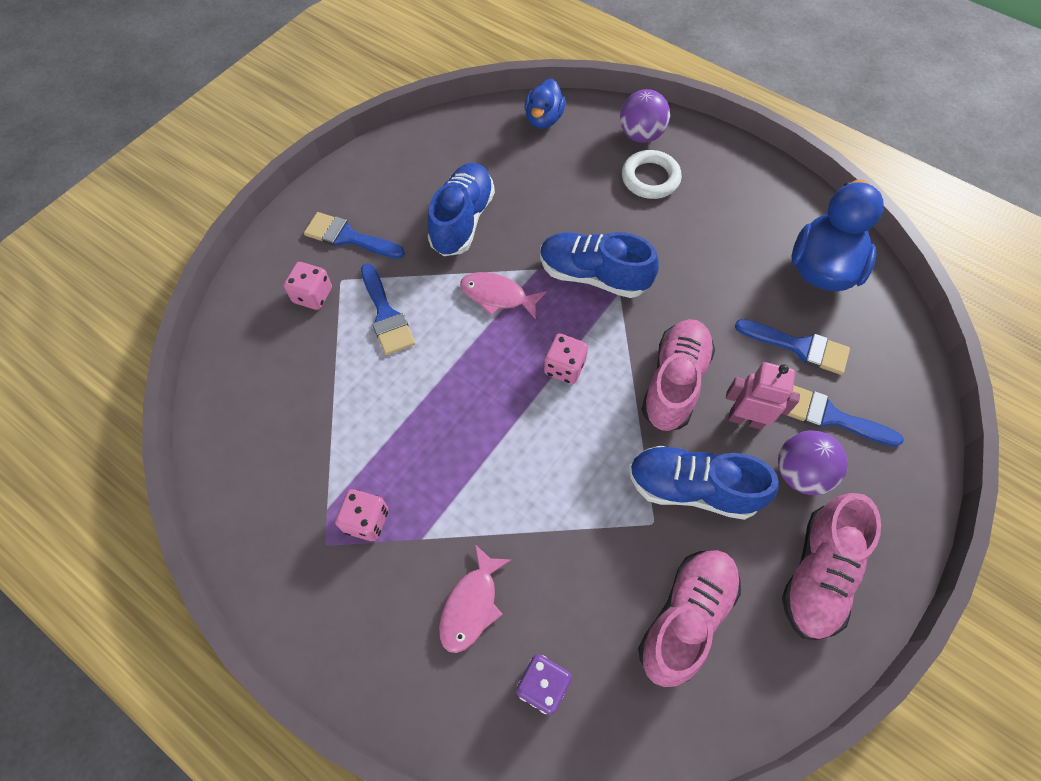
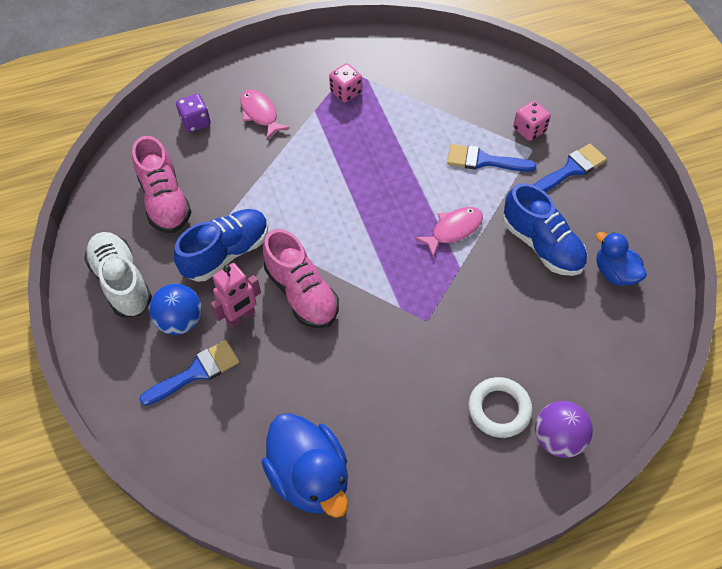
camera: 125 degrees right, 5 degrees down
(543, 119) = (626, 368): blue duck -> blue duck (614, 273)
(564, 367) = (365, 236): pink dice -> none
(593, 275) = (427, 300): blue shoe -> none
(799, 347) = (260, 397): blue brush -> none
(800, 473) = (180, 321): purple ball -> blue ball
(817, 573) = (122, 282): pink shoe -> white shoe

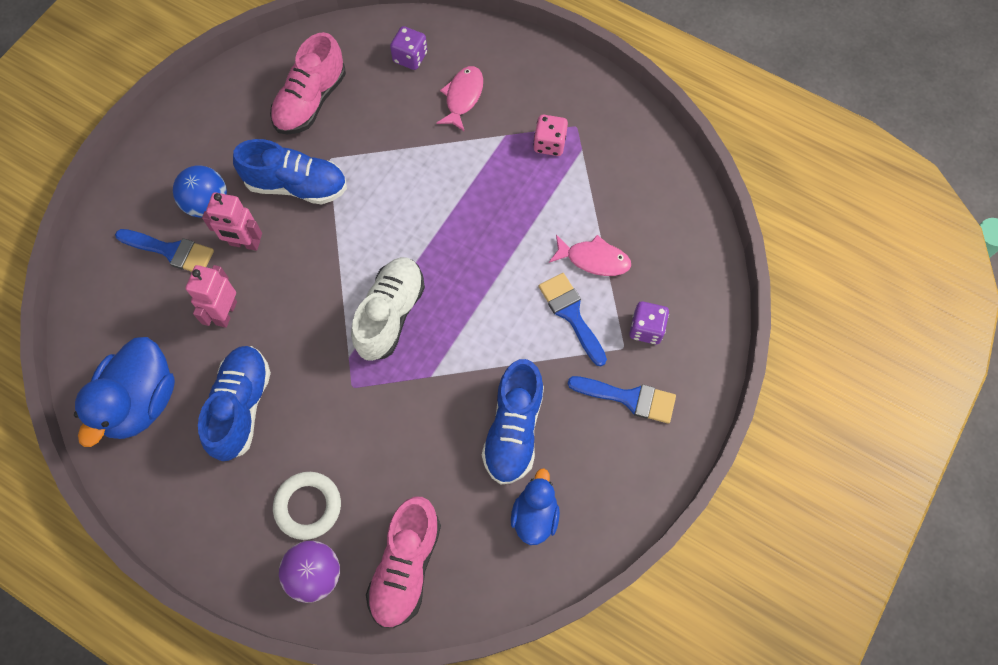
camera: 50 degrees right, 10 degrees up
(122, 282) = (210, 135): white shoe -> white shoe (390, 314)
(288, 366) = (226, 313): none -> pink robot
(302, 293) = (303, 270): pink shoe -> pink shoe (406, 566)
(378, 405) = (241, 406): none -> blue shoe
(453, 230) = (467, 343): pink fish -> pink fish (593, 259)
(529, 130) = (646, 329): pink dice -> purple dice

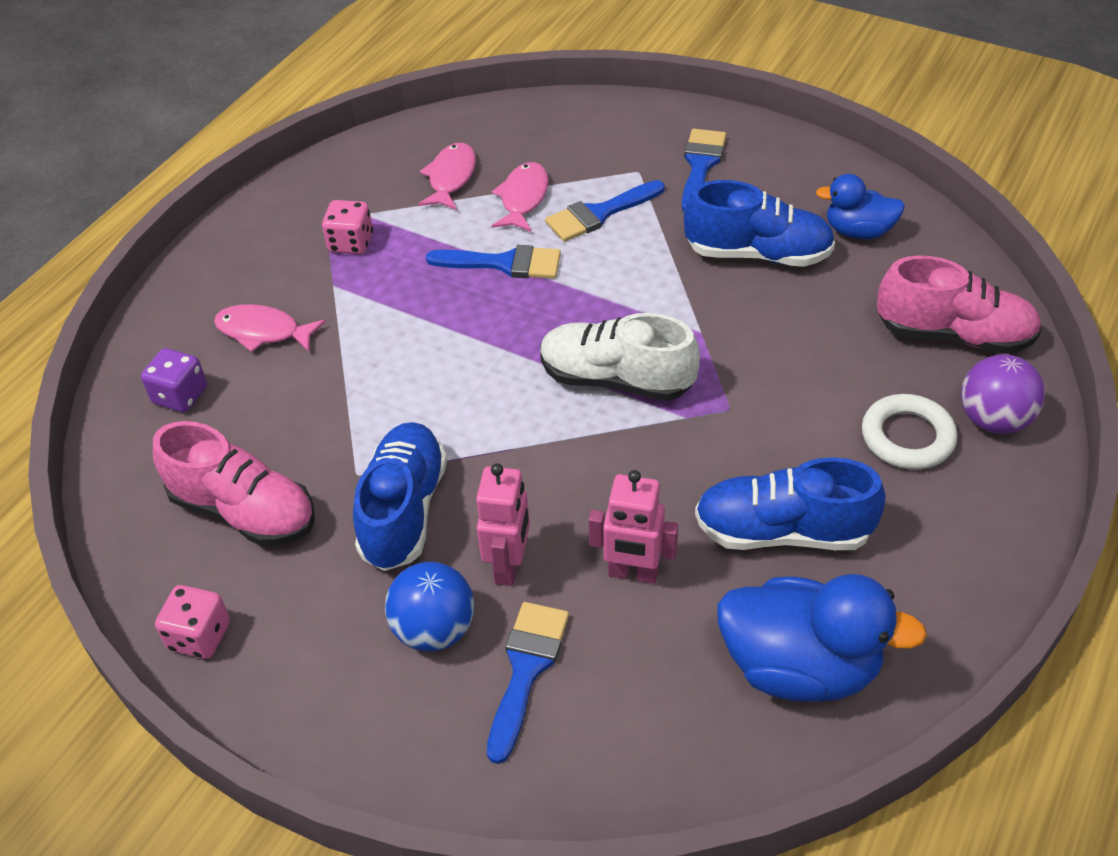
camera: 90 degrees left, 20 degrees down
(227, 89) = (200, 636): none -> pink dice
(518, 245) = (504, 263): none -> blue brush
(622, 208) = (451, 178): none -> pink fish
(646, 329) = (612, 155): purple dice -> none

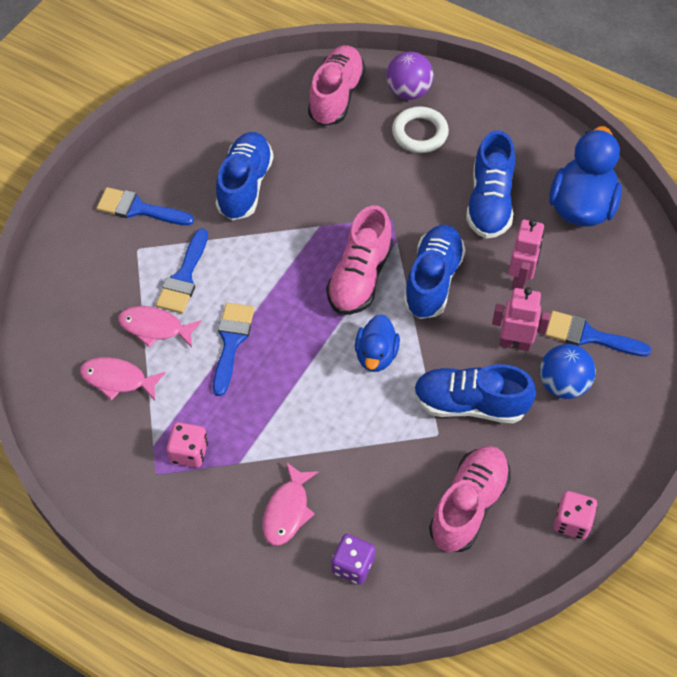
camera: 90 degrees left, 10 degrees up
(599, 214) = (184, 277): blue brush -> blue brush turned 45 degrees clockwise
(616, 379) = (359, 277): white shoe -> pink shoe
(618, 462) = (433, 280): none -> blue shoe
(858, 231) = (230, 127): blue duck -> blue duck (376, 355)

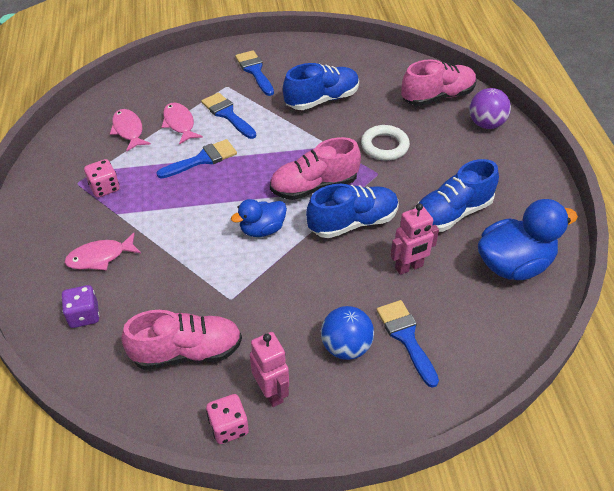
camera: 50 degrees right, 10 degrees down
(184, 277) = (227, 114): blue brush -> blue brush turned 75 degrees clockwise
(419, 133) = (461, 148): white ring -> white ring (384, 146)
(470, 404) = (273, 302): blue shoe -> none
(515, 343) = (351, 297): pink robot -> pink robot (271, 392)

